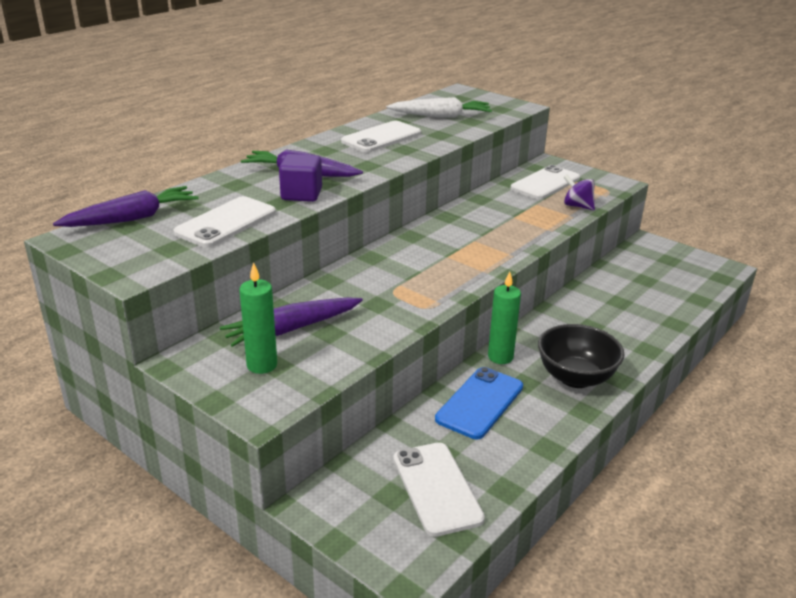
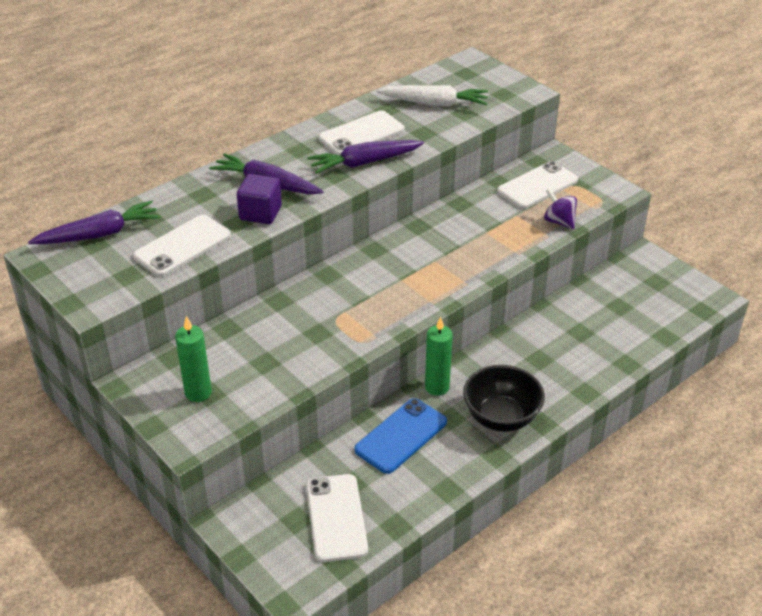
camera: 10 degrees right, 10 degrees up
(292, 329) = (233, 355): purple carrot -> purple carrot (364, 163)

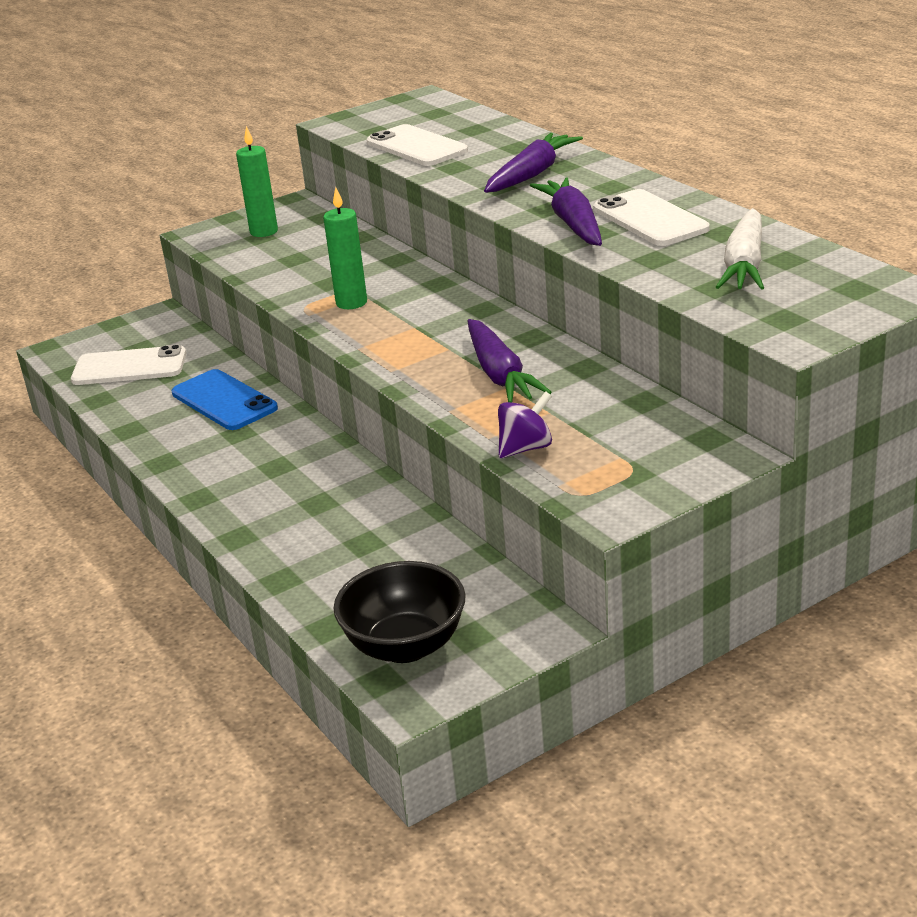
camera: 100 degrees right, 10 degrees down
(99, 234) = (451, 112): purple carrot -> purple carrot (500, 374)
(260, 213) = (469, 176): purple cube -> none
(437, 387) = (294, 424): green candle -> green candle (351, 303)
(501, 417) = (221, 467): black bowl -> black bowl (405, 646)
(537, 186) = (631, 433): white phone -> none

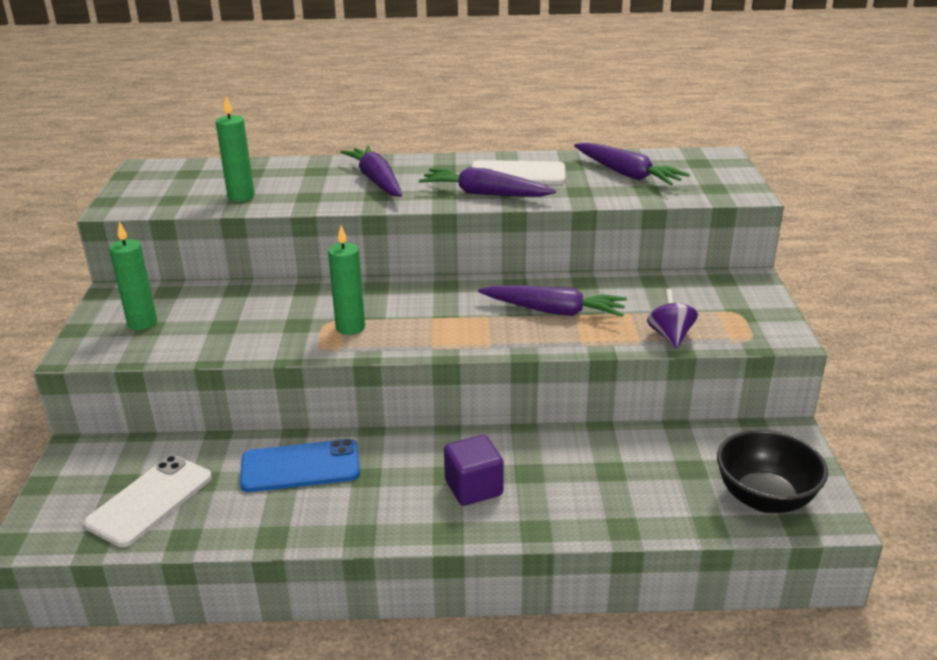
camera: 60 degrees left, 0 degrees up
(269, 485) = (473, 488): none -> purple cube
(416, 147) = (241, 196): white phone -> green candle
(744, 264) = (627, 174): white carrot -> purple carrot

